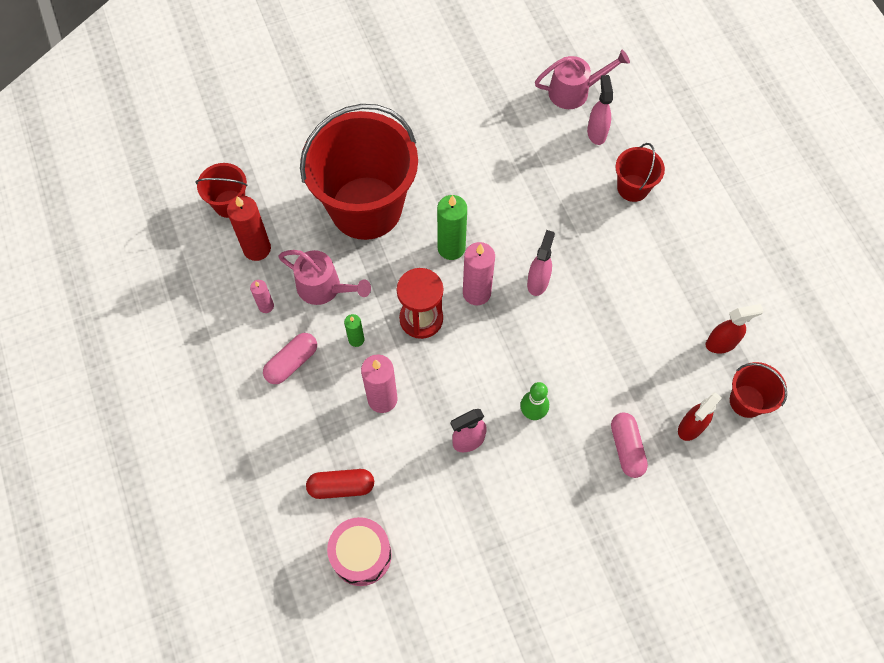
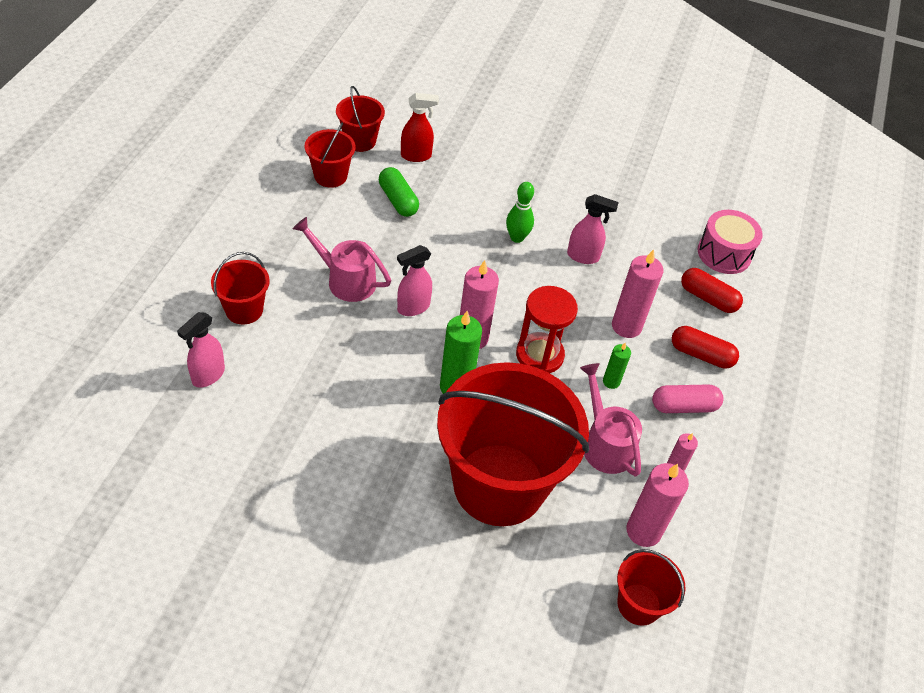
camera: 145 degrees left, 15 degrees down
(257, 249) = (643, 531): red candle -> pink candle
(309, 421) = (701, 355): none -> red capsule
(575, 91) = (171, 428): pink watering can -> pink watering can (345, 280)
(626, 448) = (473, 176): pink capsule -> none
(650, 366) = (398, 200): none -> green capsule
(721, 343) = (330, 176): red spray bottle -> red bucket

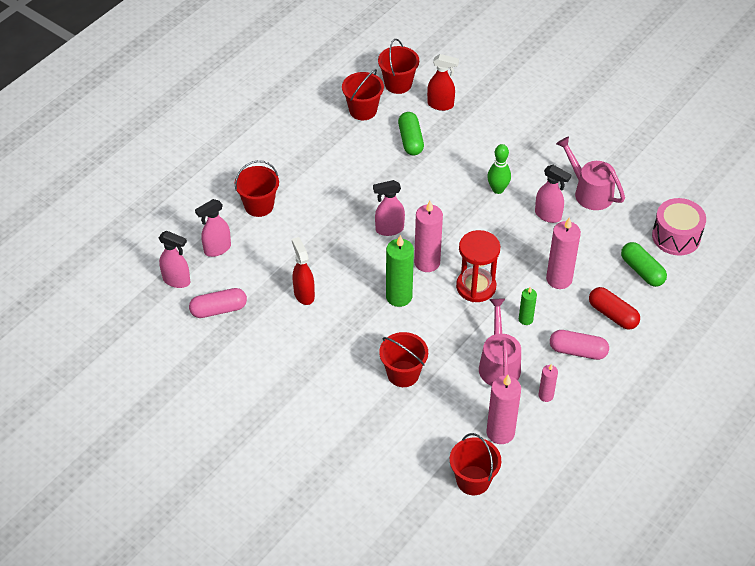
camera: 25 degrees right, 0 degrees up
(167, 429) = (177, 280): none -> pink spray bottle
(235, 455) = (218, 309): none -> pink capsule
(339, 410) = (304, 294): none -> red spray bottle
(345, 280) = (344, 197): pink watering can -> pink watering can (589, 191)
(499, 484) = (403, 374): red bucket -> red bucket, size x0.44
(708, 298) = (642, 271): red capsule -> green capsule

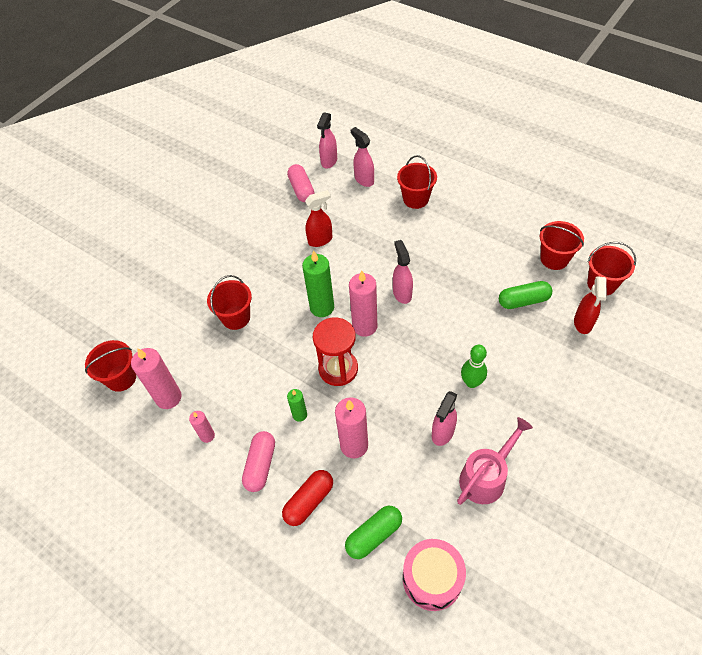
camera: 90 degrees right, 5 degrees up
(499, 363) = (246, 393): pink watering can -> none

